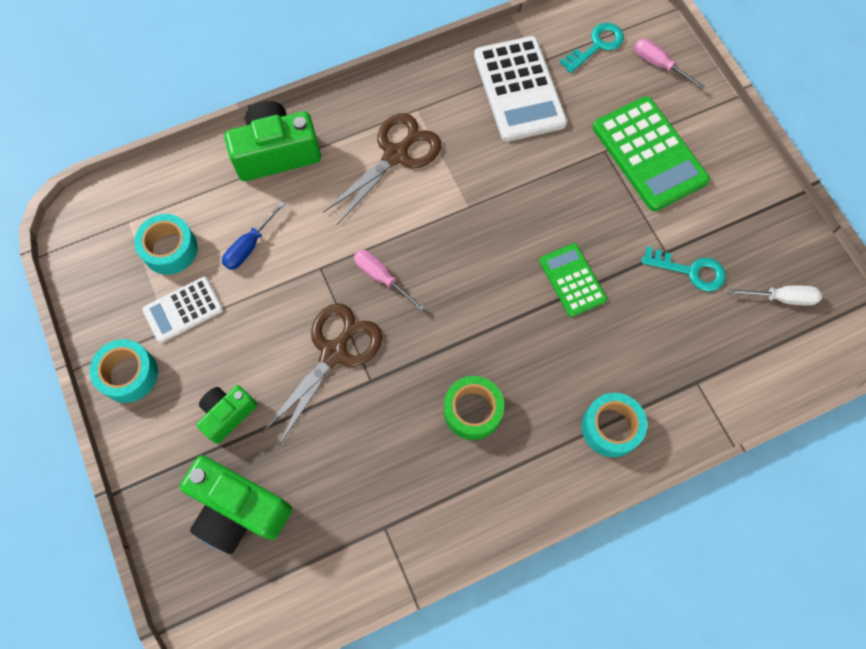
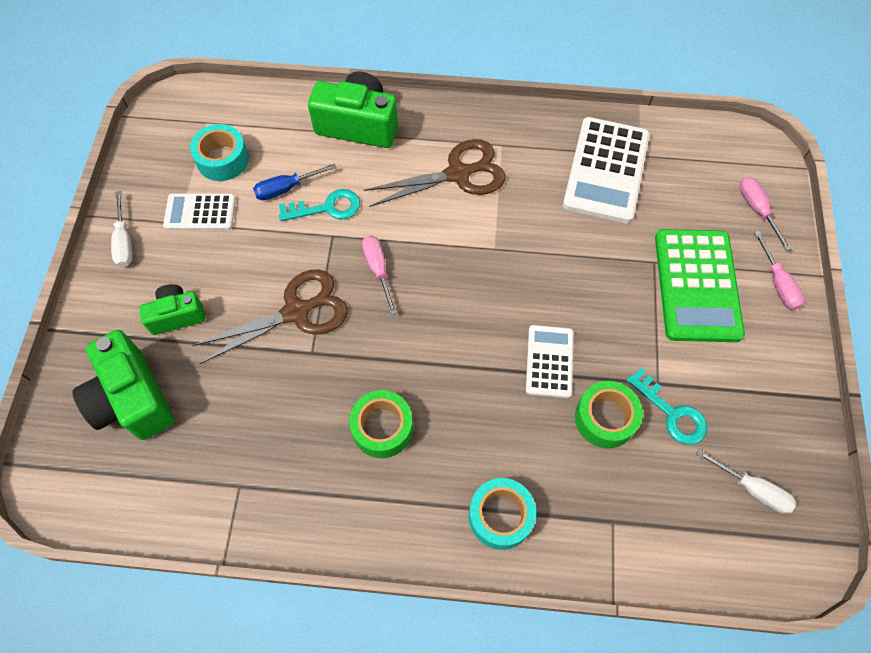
camera: 30 degrees right, 5 degrees down
(129, 374) = (124, 241): turquoise tape -> white screwdriver
(572, 280) = (549, 361): green calculator -> white calculator
(597, 45) = (705, 166): turquoise key -> turquoise key (327, 208)
(643, 303) = (605, 418): none -> green tape
(708, 119) = (777, 283): none -> pink screwdriver

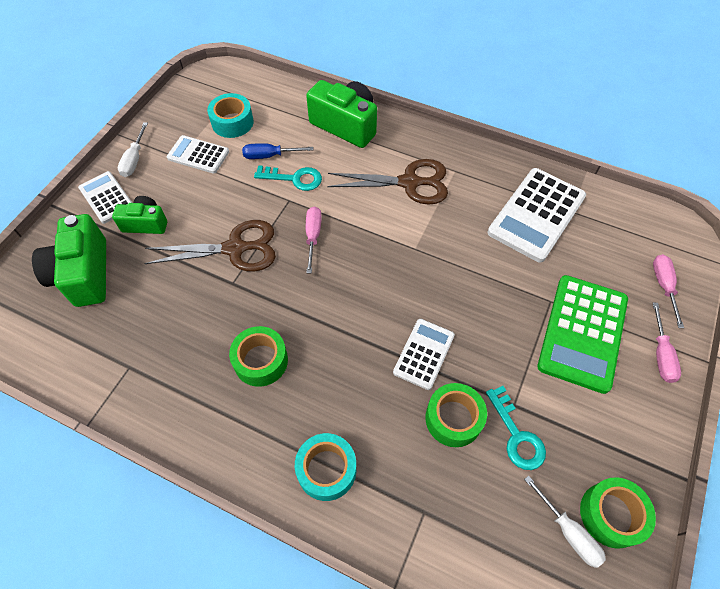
camera: 20 degrees right, 5 degrees down
(113, 299) = (106, 197): none -> white calculator
(785, 458) = (611, 514): none -> green tape

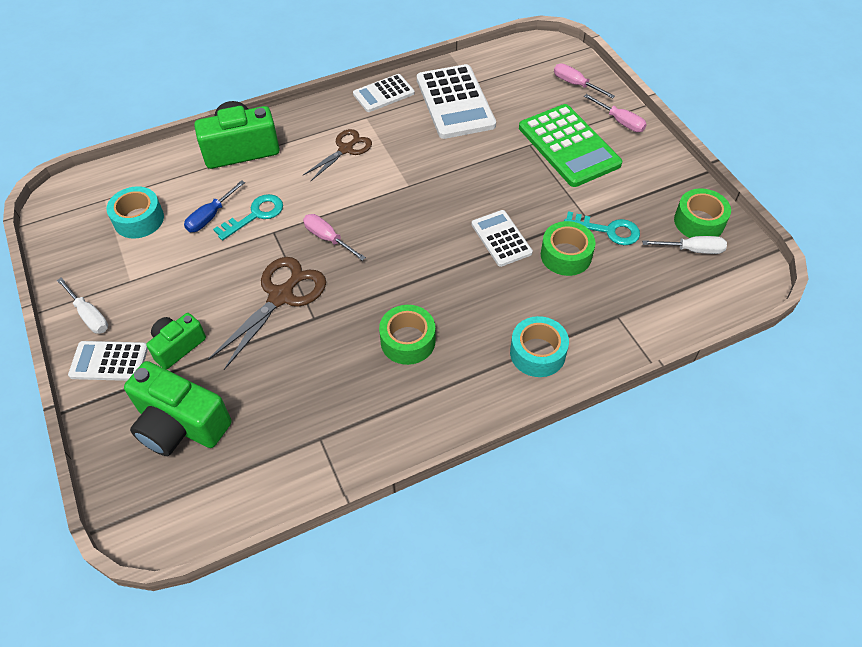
camera: 50 degrees left, 5 degrees down
(198, 155) = (145, 265): white calculator -> white calculator (383, 94)
(409, 183) = (346, 149): brown scissors -> brown scissors, size x0.65

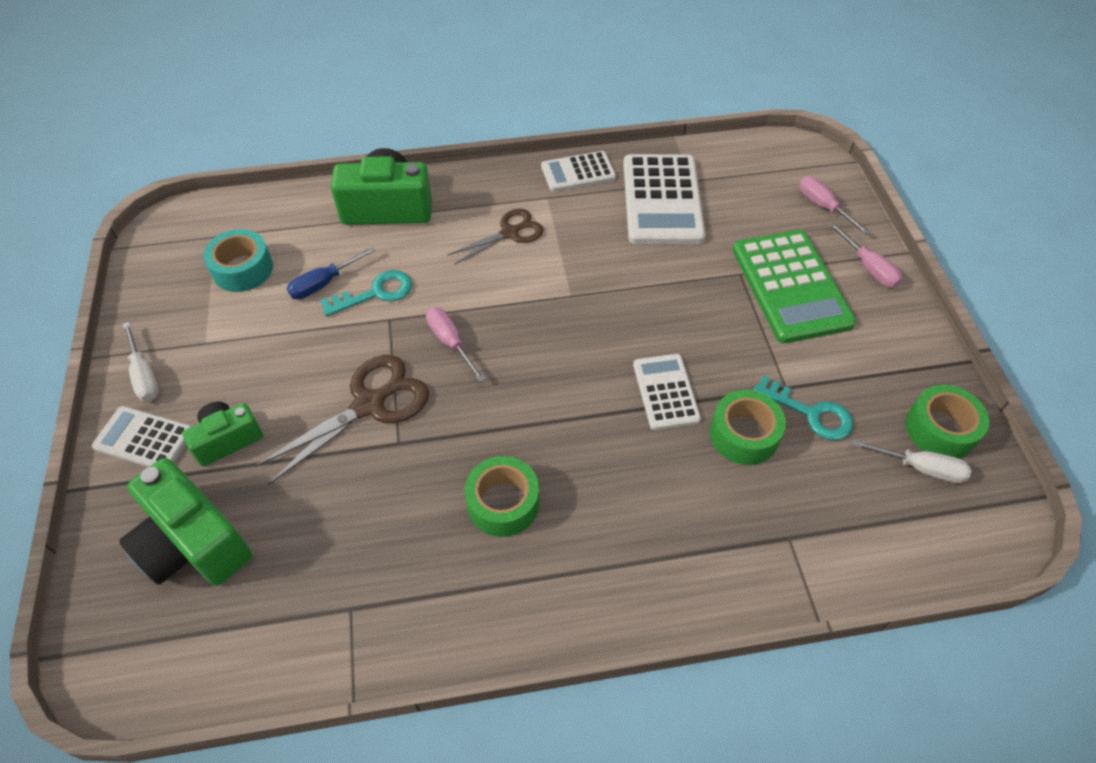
camera: 15 degrees right, 0 degrees up
(537, 353) = (665, 564): turquoise tape -> none

